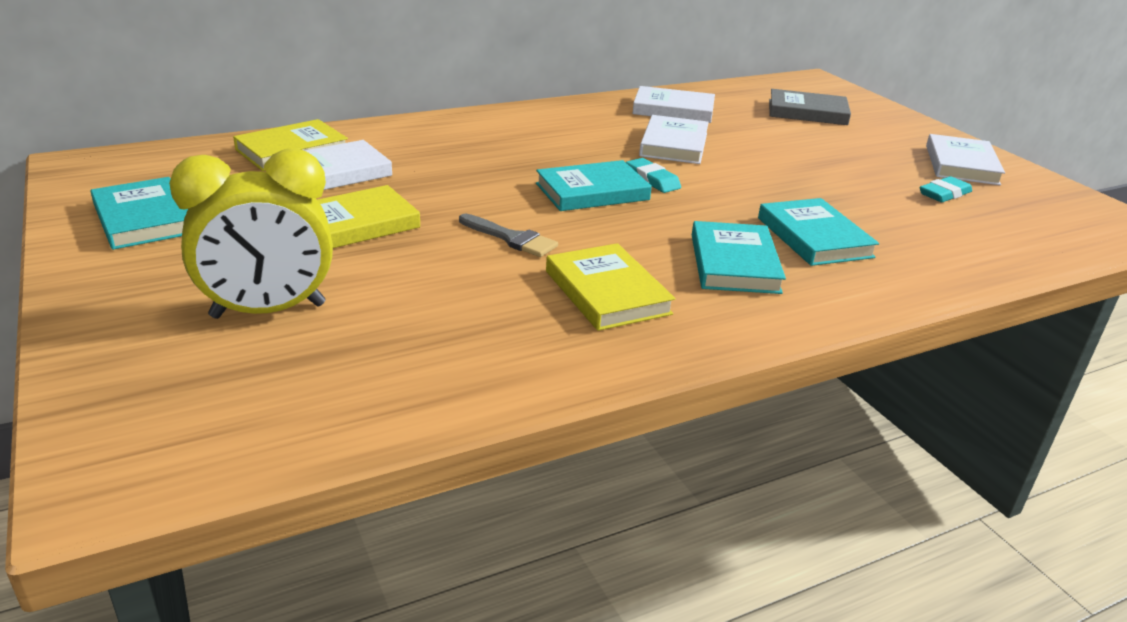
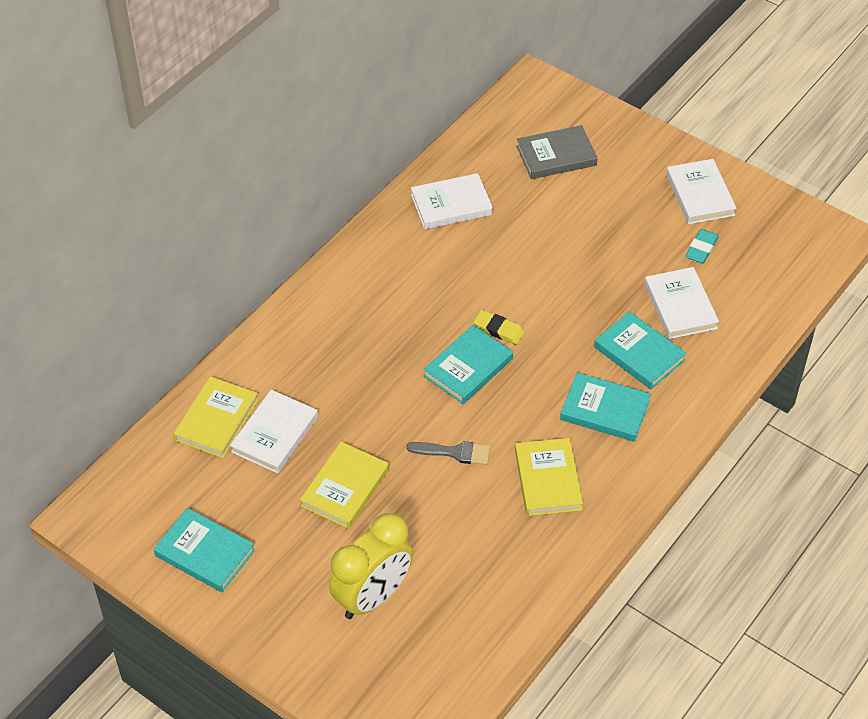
camera: 25 degrees left, 20 degrees up
(607, 292) = (548, 480): yellow book -> yellow book turned 45 degrees clockwise
(652, 180) = (498, 329): turquoise eraser -> yellow eraser
(674, 145) = (484, 267): white book -> white book (680, 306)
(734, 263) = (605, 410): turquoise book -> turquoise book turned 45 degrees counterclockwise

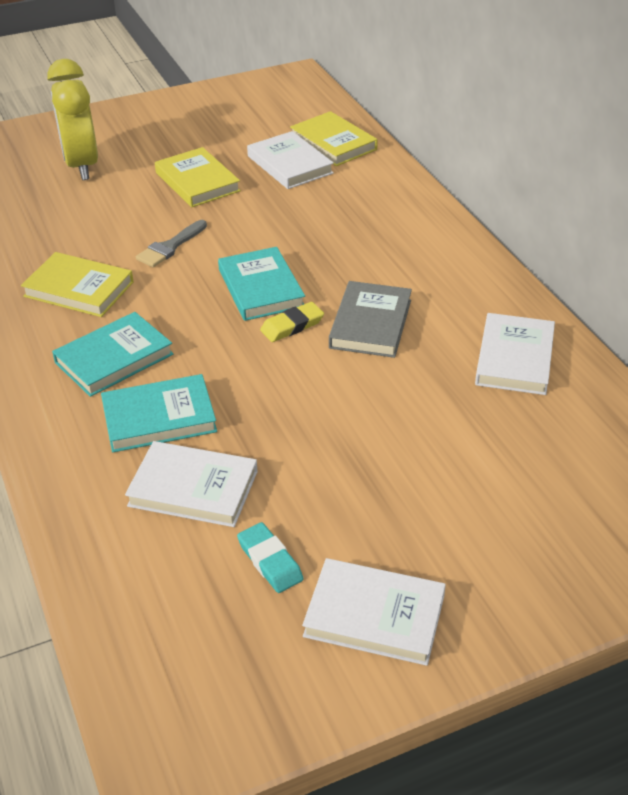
camera: 120 degrees right, 10 degrees down
(205, 553) = (208, 110): turquoise book -> none
(556, 156) = (553, 488): grey book -> grey book (371, 324)

